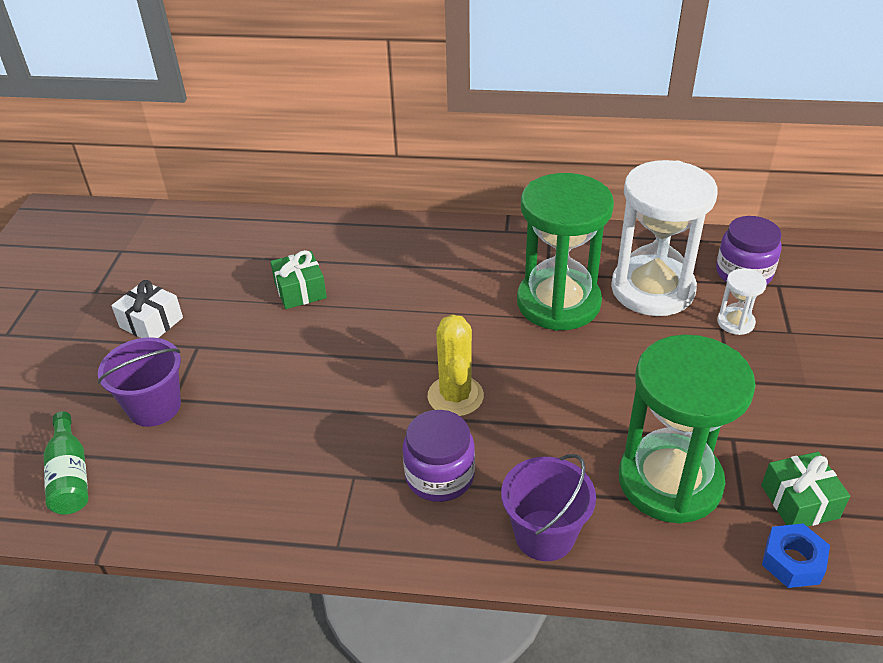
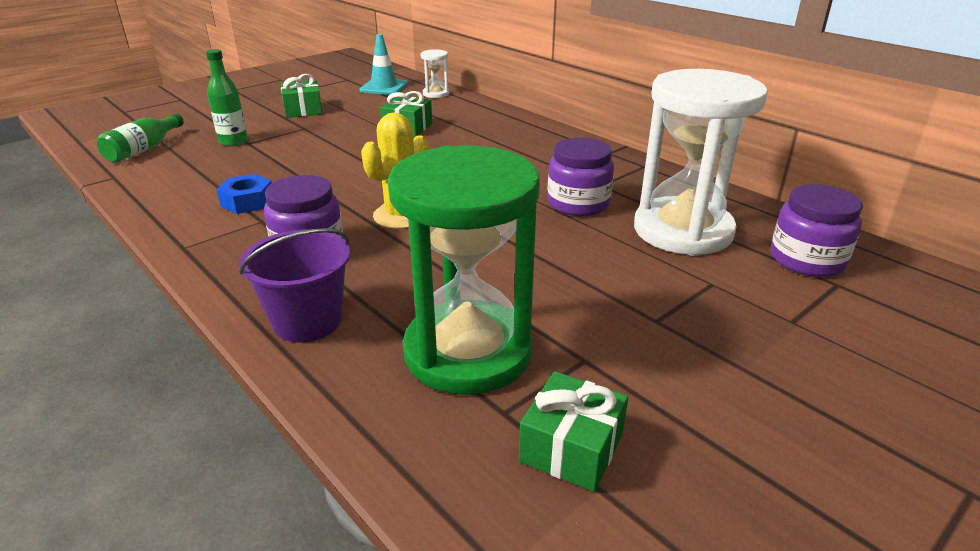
camera: 40 degrees right, 10 degrees down
(151, 322) = (303, 110): white gift -> green gift
(154, 407) = (233, 142): purple bucket -> green bottle
(183, 244) = (384, 87): none -> turquoise traffic cone
(558, 303) = (578, 203): green hourglass -> purple jar
(735, 322) = (736, 287): white hourglass -> white hourglass (436, 94)
(792, 561) = (476, 487): blue nut -> blue nut (247, 202)

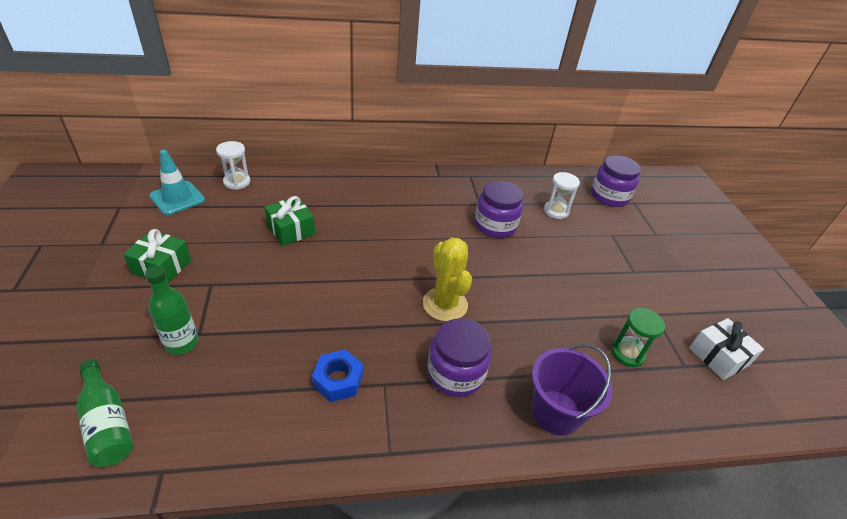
camera: 60 degrees left, 10 degrees up
(468, 352) = (627, 353): green hourglass -> green hourglass, size x0.42
(571, 448) = (718, 356): green gift -> white gift
(682, 231) = (556, 211): white hourglass -> white hourglass, size x0.42

